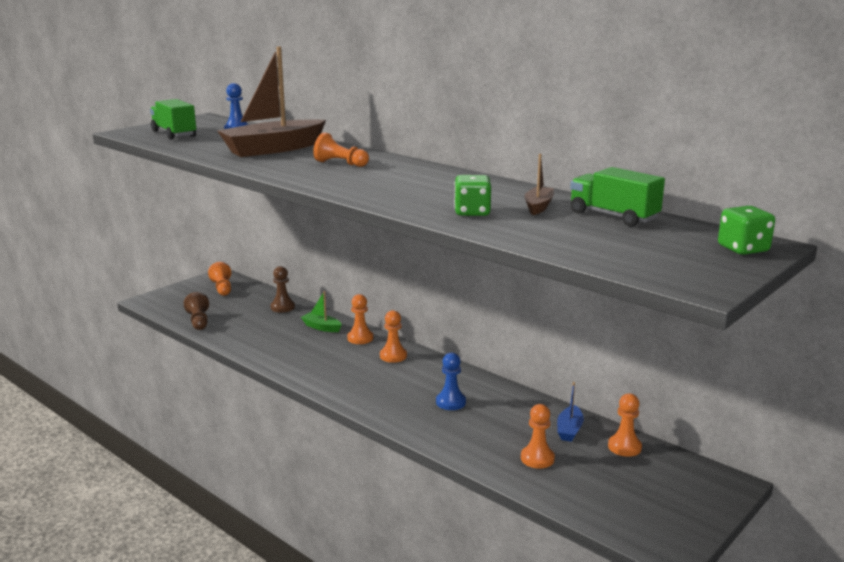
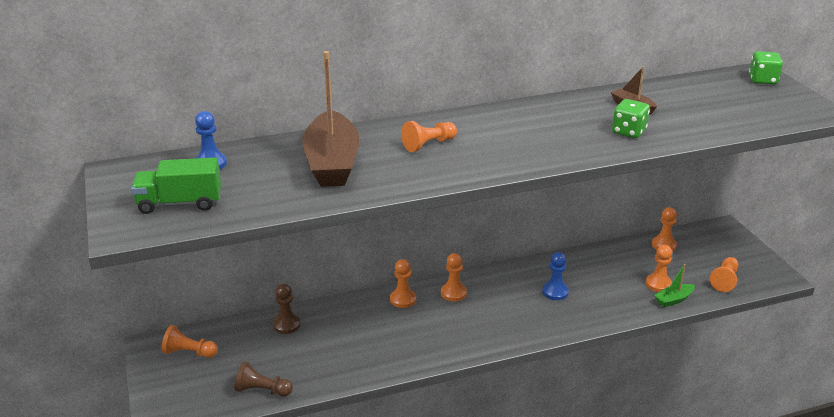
camera: 60 degrees left, 10 degrees up
(321, 327) = (358, 314): green boat -> green boat (673, 300)
(569, 430) = (629, 257): blue boat -> none
(603, 504) = (724, 280): none -> orange pawn
(613, 216) = (672, 91): green truck -> none

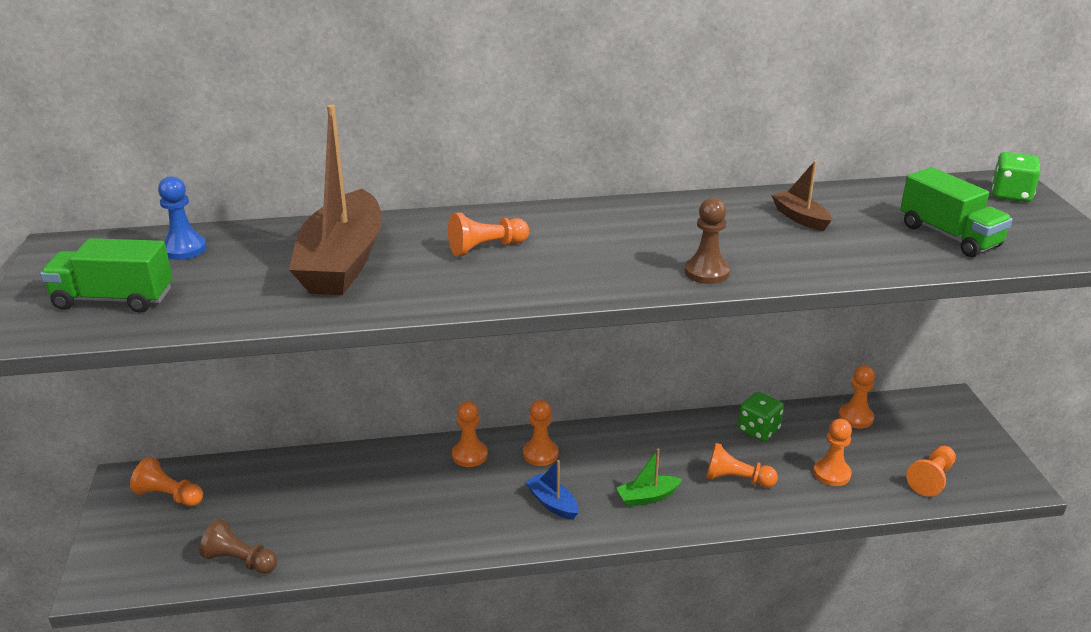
camera: 10 degrees right, 0 degrees up
(286, 325) = (306, 472): brown pawn -> brown pawn (706, 272)
(473, 325) = (552, 503): none -> blue boat
(555, 292) = (680, 468): blue pawn -> none
(595, 295) = (736, 479): none -> orange pawn
(628, 132) = (780, 253): green dice -> green dice (758, 430)
(673, 300) = (848, 499): green boat -> green boat (647, 497)
(733, 111) = (949, 236): none -> green truck

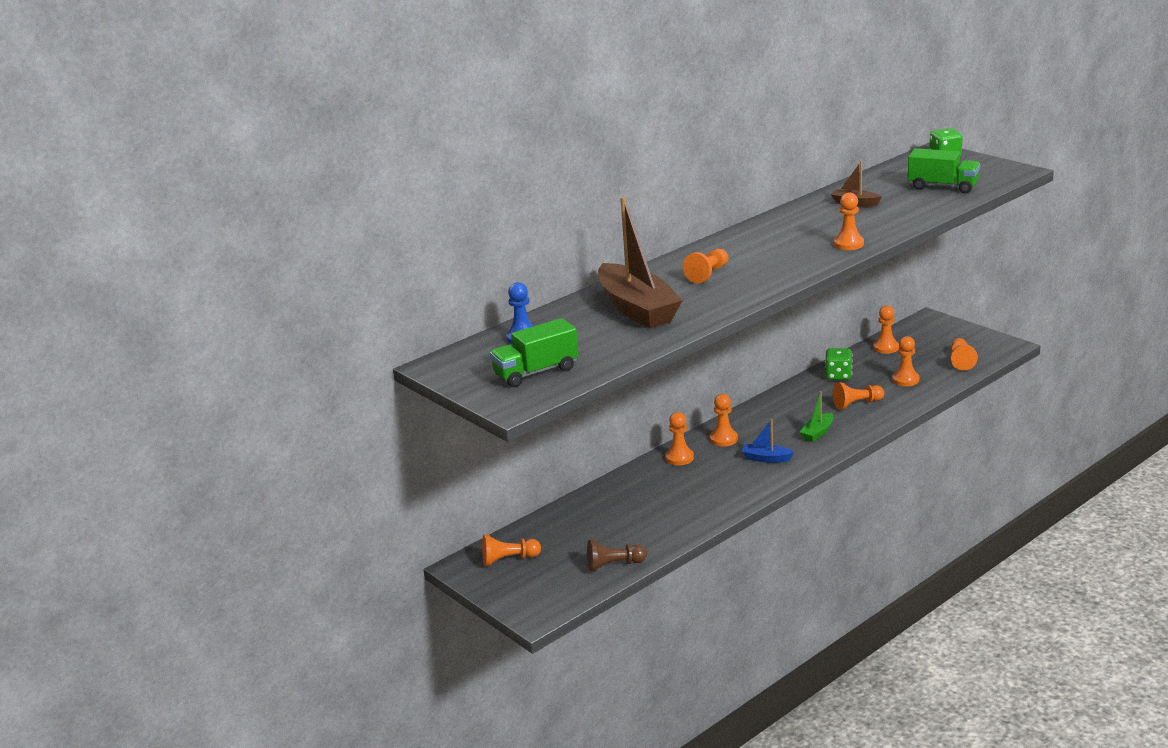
camera: 30 degrees left, 5 degrees down
(706, 272) = (848, 244): brown pawn -> orange pawn

